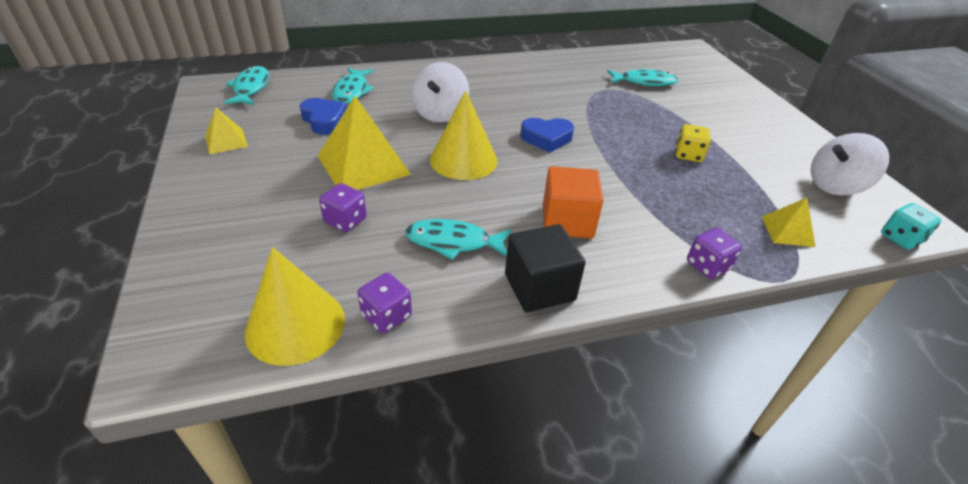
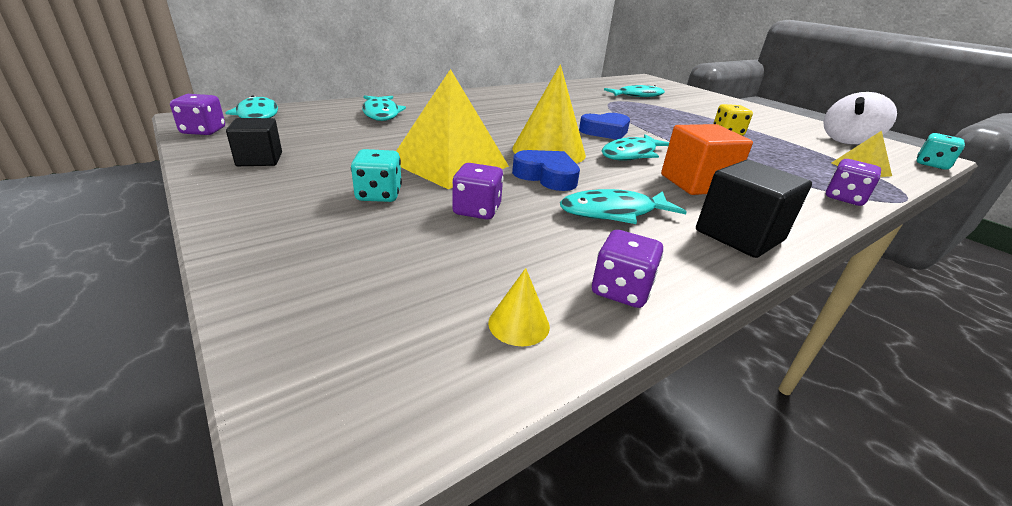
camera: 20 degrees left, 10 degrees down
(204, 102) = (203, 131): none -> purple dice
(226, 141) = (259, 159): yellow pyramid -> black cube
(286, 192) = (379, 195): none -> turquoise dice
(295, 325) = (519, 324): yellow cone -> yellow cone, size x0.43
(324, 120) = (370, 135): blue heart -> blue heart (546, 176)
(440, 113) = (489, 123): white spinning top -> none
(541, 174) = (631, 154): none -> turquoise fish

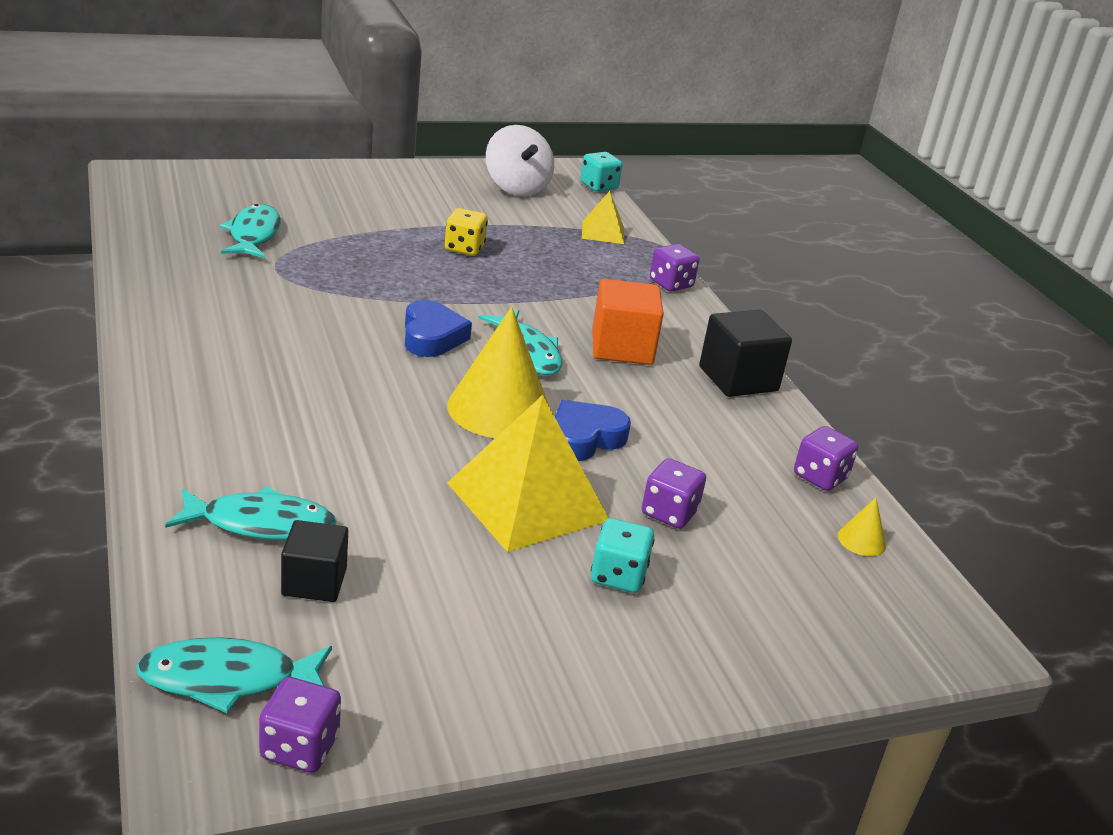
camera: 75 degrees left, 0 degrees up
(259, 159) = (471, 675): black cube -> black cube (314, 582)
(613, 212) = (685, 428): turquoise fish -> none

